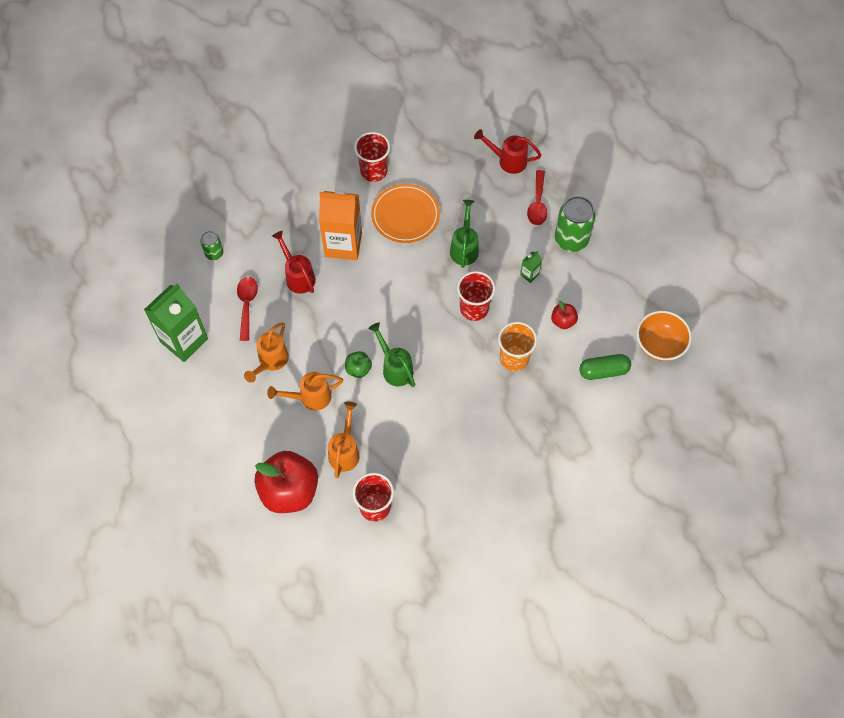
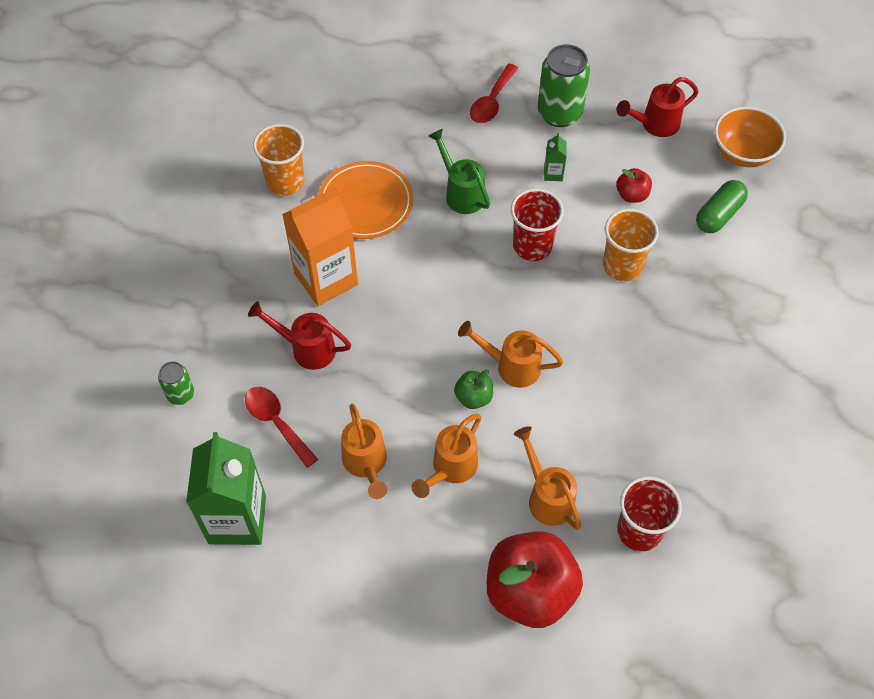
camera: 40 degrees left, 5 degrees down
(373, 171) = (285, 181): red cup -> orange cup
(395, 368) = (511, 366): green watering can -> orange watering can
(508, 160) = (420, 80): red watering can -> red watering can (655, 124)
(537, 204) = (492, 101): red spoon -> red spoon turned 60 degrees clockwise

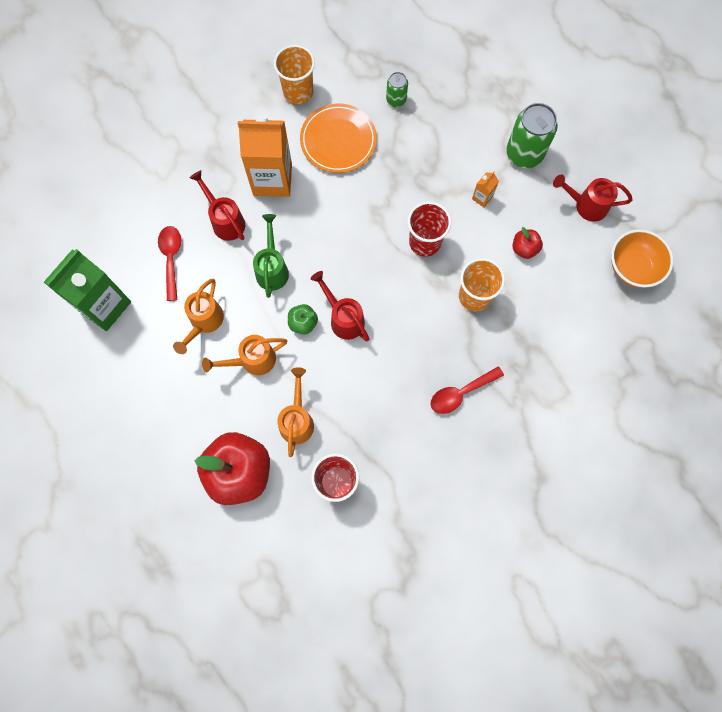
camera: 35 degrees right, 15 degrees up
(181, 394) = (129, 202): green can -> green can (396, 100)
(461, 193) = (407, 173): green watering can -> green watering can (272, 269)
(492, 101) = (483, 116): red spoon -> red spoon (460, 393)
(511, 366) = (343, 318): orange watering can -> red watering can
(553, 173) = (482, 198): green carton -> orange carton
(718, 214) = (574, 302): green capsule -> none

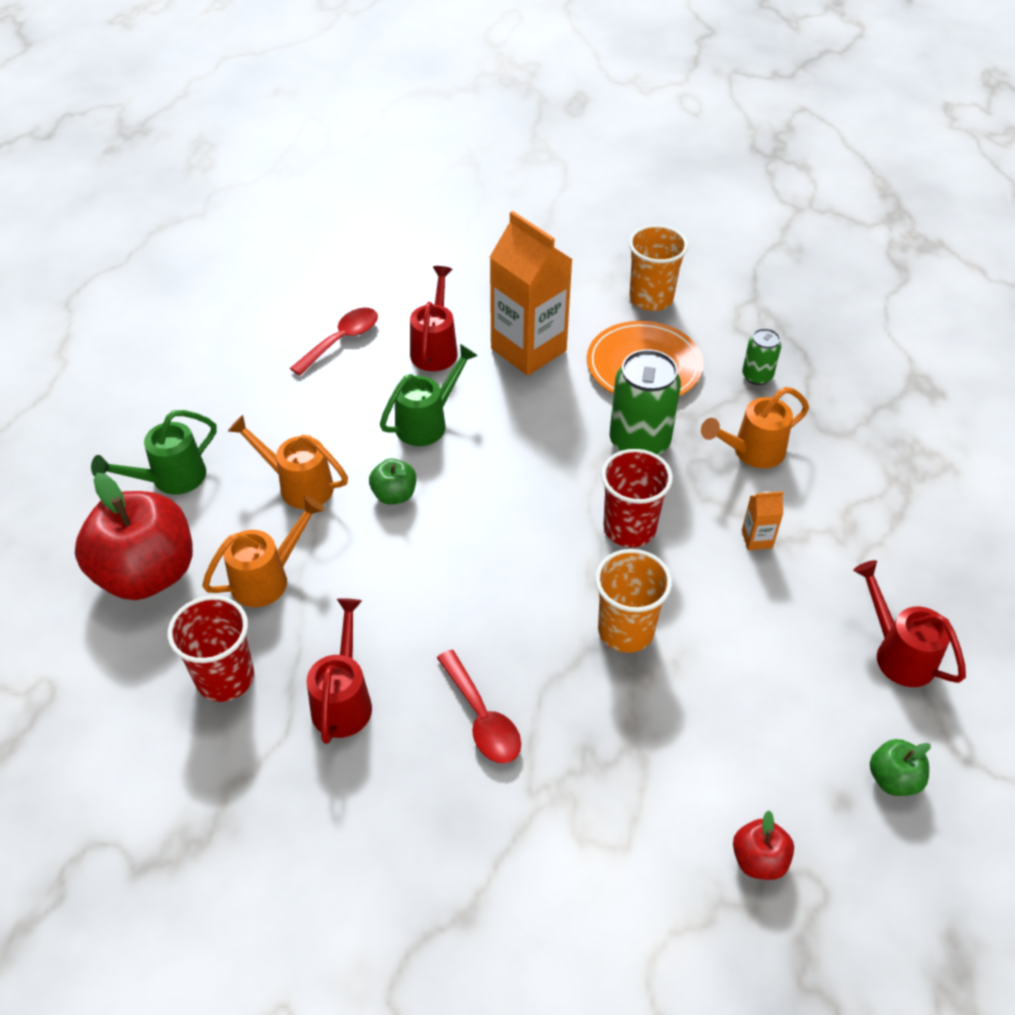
camera: 45 degrees right, 25 degrees down
(104, 306) = (231, 330): green carton -> none
(186, 416) = (171, 479): none -> green watering can
(204, 322) = (299, 414): orange watering can -> orange watering can (752, 452)
(343, 318) = (443, 526): red watering can -> red watering can (343, 700)
(460, 393) = (482, 718): red spoon -> red spoon turned 135 degrees counterclockwise
(524, 154) = (867, 536): green can -> green can (639, 442)
(524, 248) = (753, 633): red apple -> red apple (758, 860)
(632, 267) = (893, 779): orange bowl -> green apple

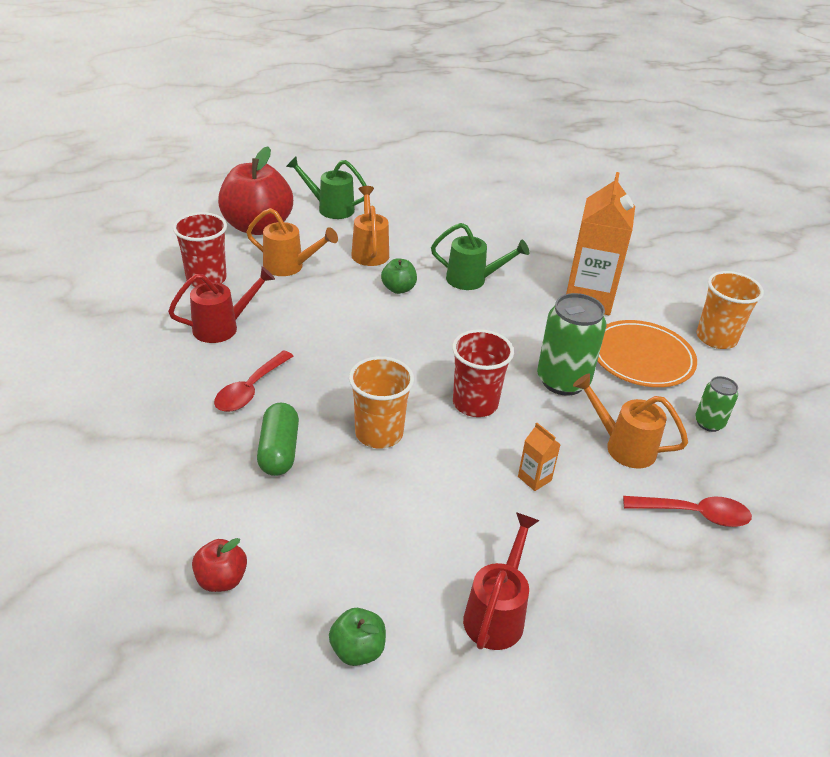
camera: 55 degrees right, 10 degrees down
(341, 340) = (502, 223): red spoon -> red spoon (694, 514)
(435, 348) = (540, 260): red watering can -> none
(600, 732) = (279, 451): none -> green capsule

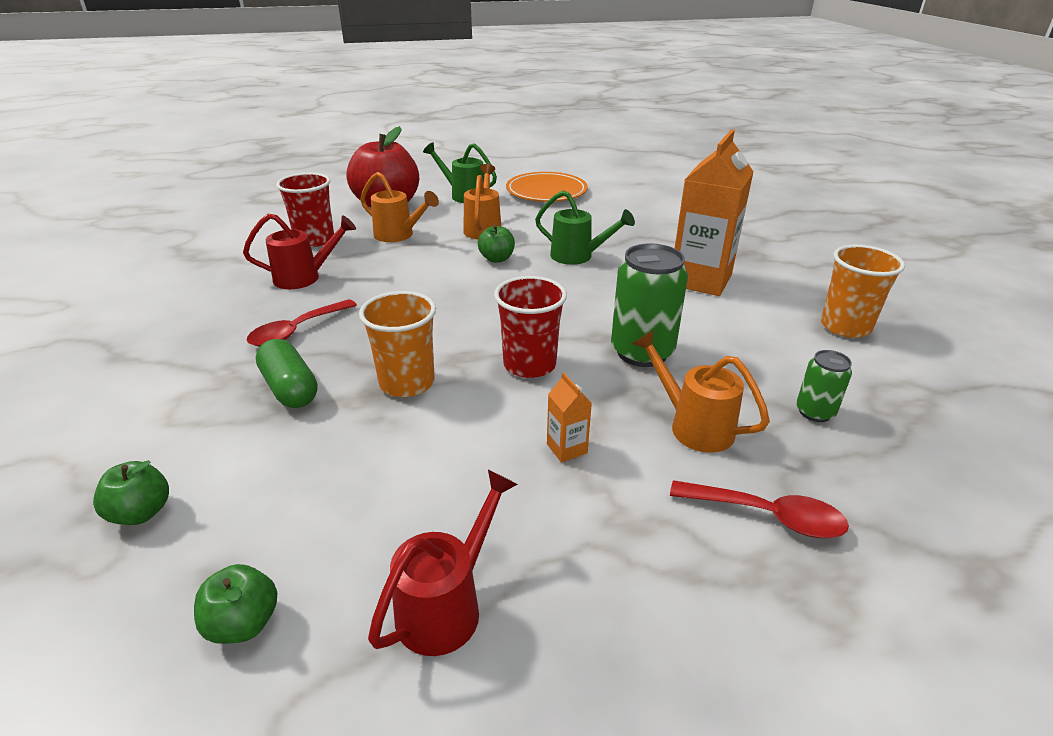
camera: 15 degrees right, 5 degrees down
(221, 579) = (141, 512): red apple -> green apple
(279, 451) = (290, 388): green capsule -> green capsule turned 45 degrees counterclockwise
(641, 358) = (746, 338): orange plate -> orange plate (546, 191)

